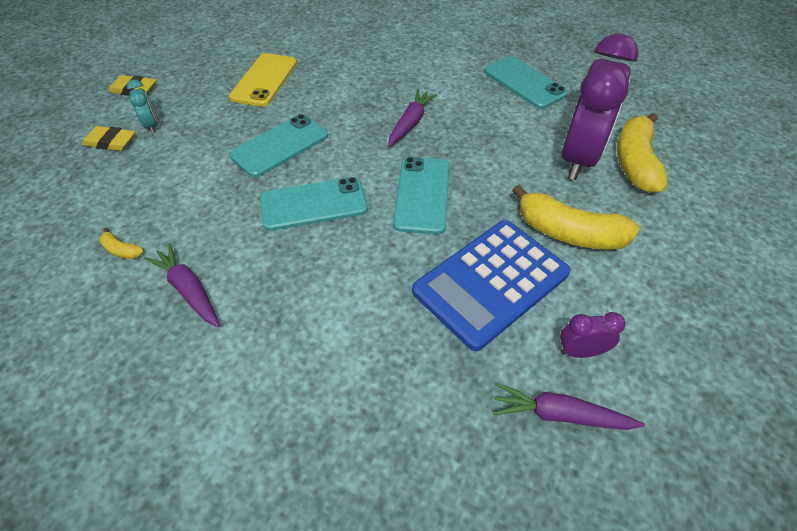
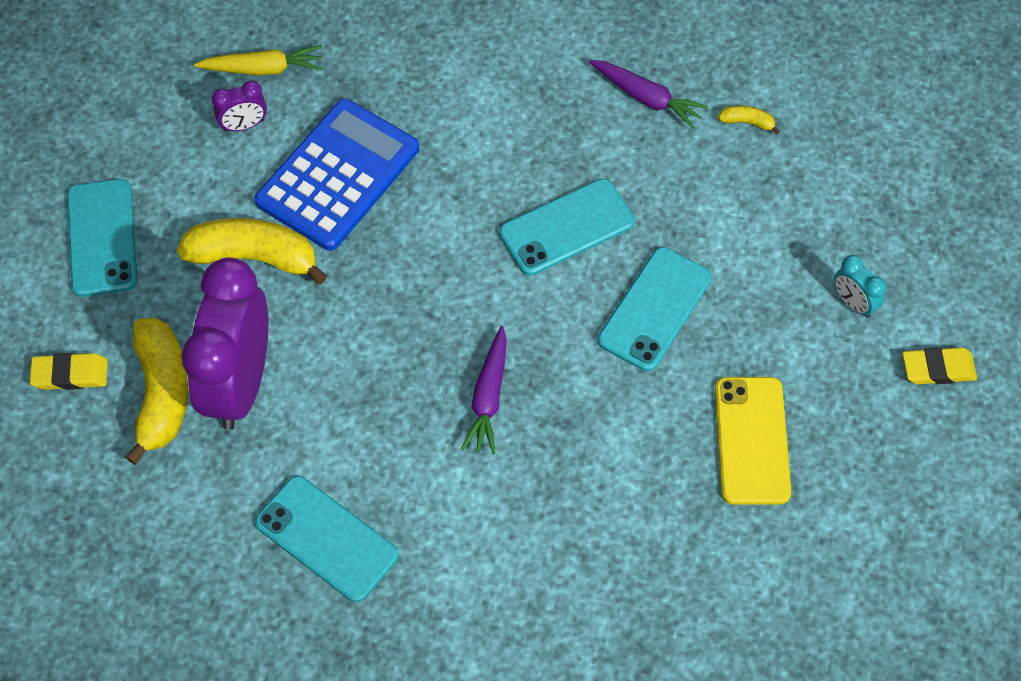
camera: 165 degrees right, 10 degrees up
(111, 142) = (885, 262): yellow eraser -> yellow eraser (70, 374)
(422, 195) = (439, 272): turquoise phone -> turquoise phone (102, 238)
(560, 414) = (263, 69): purple carrot -> yellow carrot

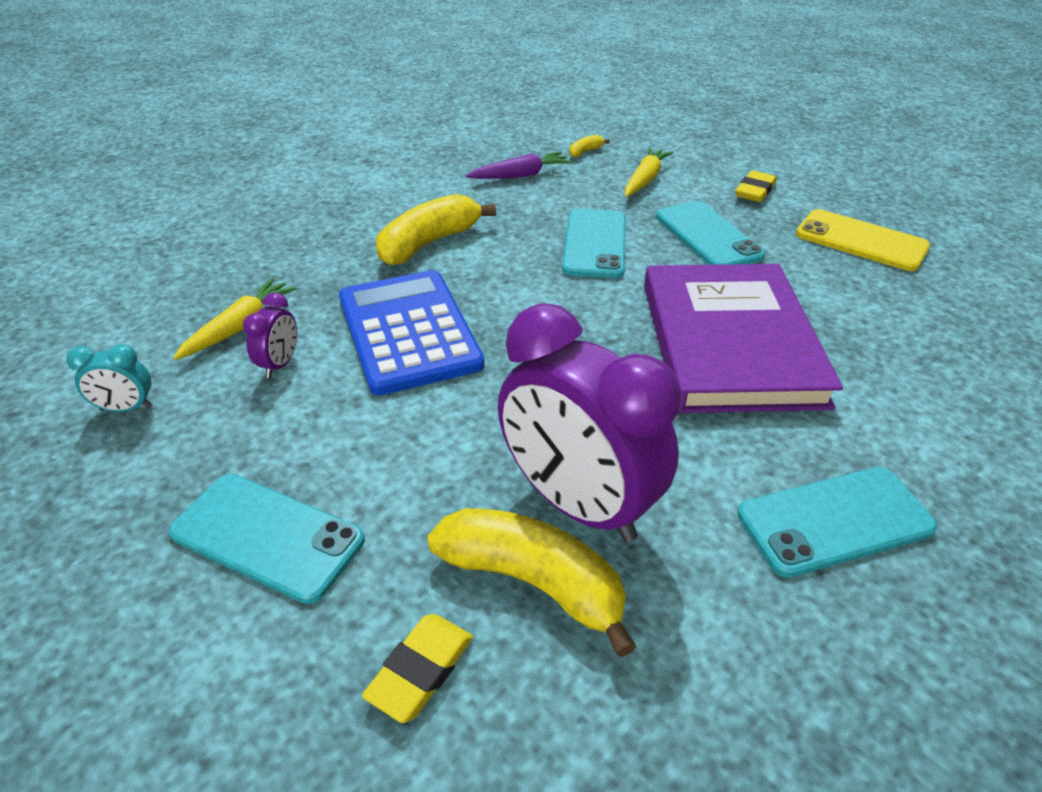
camera: 55 degrees left, 20 degrees down
(254, 257) = (433, 423): yellow banana -> yellow banana (428, 243)
(488, 397) = (729, 343): purple carrot -> purple book
(728, 205) = (645, 180): none -> yellow carrot
(853, 303) = (768, 168): turquoise clock -> turquoise clock (126, 408)
(938, 369) = (844, 161): yellow eraser -> yellow eraser (754, 191)

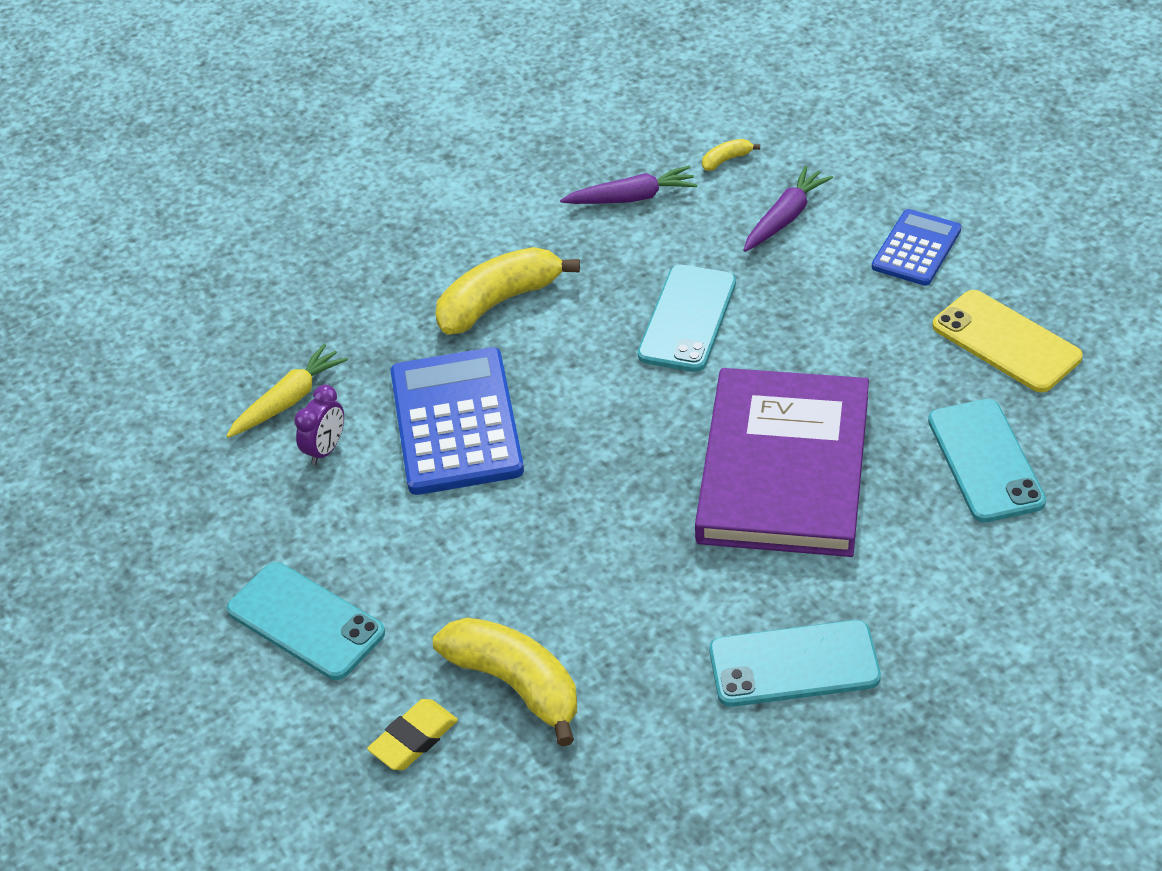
camera: 15 degrees right, 5 degrees up
(126, 408) = (184, 485): turquoise clock -> none
(577, 504) = (572, 623): purple clock -> none
(645, 180) = (785, 218): yellow carrot -> purple carrot
(708, 236) = (824, 318): turquoise phone -> turquoise phone (985, 461)
(754, 191) = (916, 248): yellow eraser -> blue calculator

